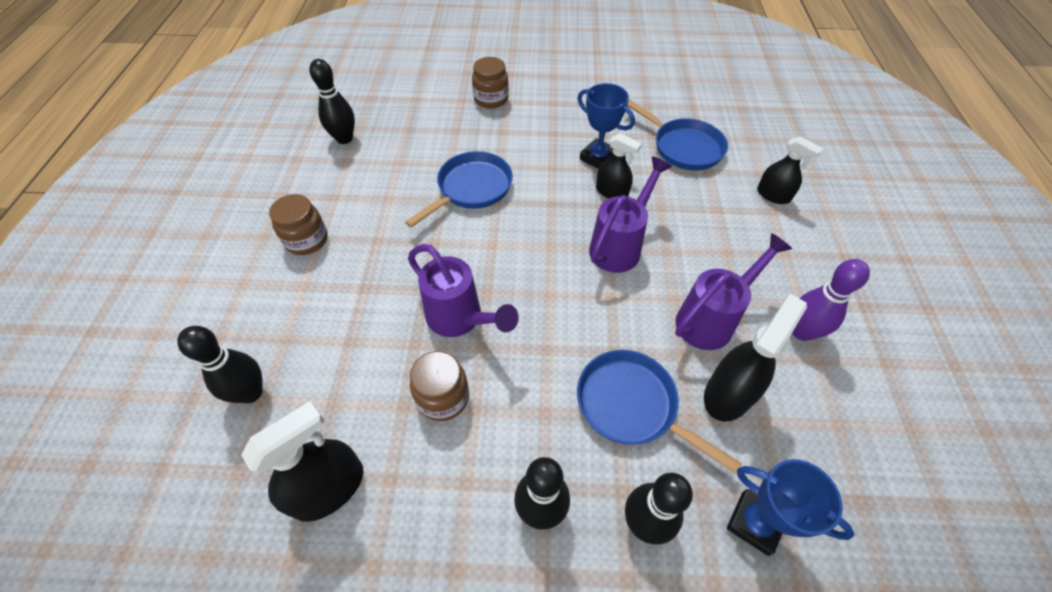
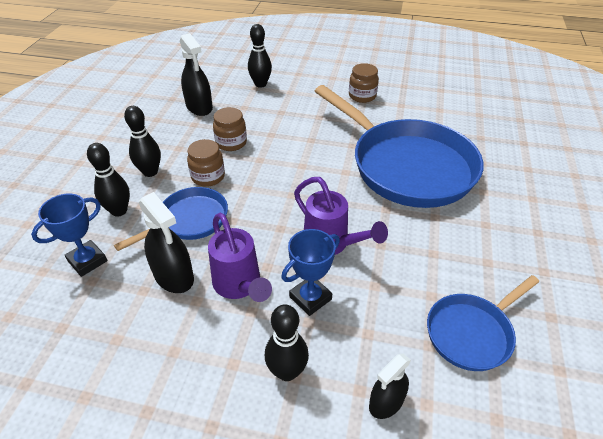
camera: 100 degrees right, 10 degrees down
(344, 139) = (464, 108): black bowling pin -> black bowling pin (287, 371)
(461, 319) = (283, 153): purple watering can -> none
(471, 189) = (407, 166): blue pan -> blue pan, size x1.99
(491, 99) = (534, 188): brown jar -> brown jar (208, 177)
(598, 158) = (449, 252): blue trophy -> blue trophy (310, 298)
(612, 192) = (399, 252): black spray bottle -> none
(802, 332) = (204, 350): purple bowling pin -> none

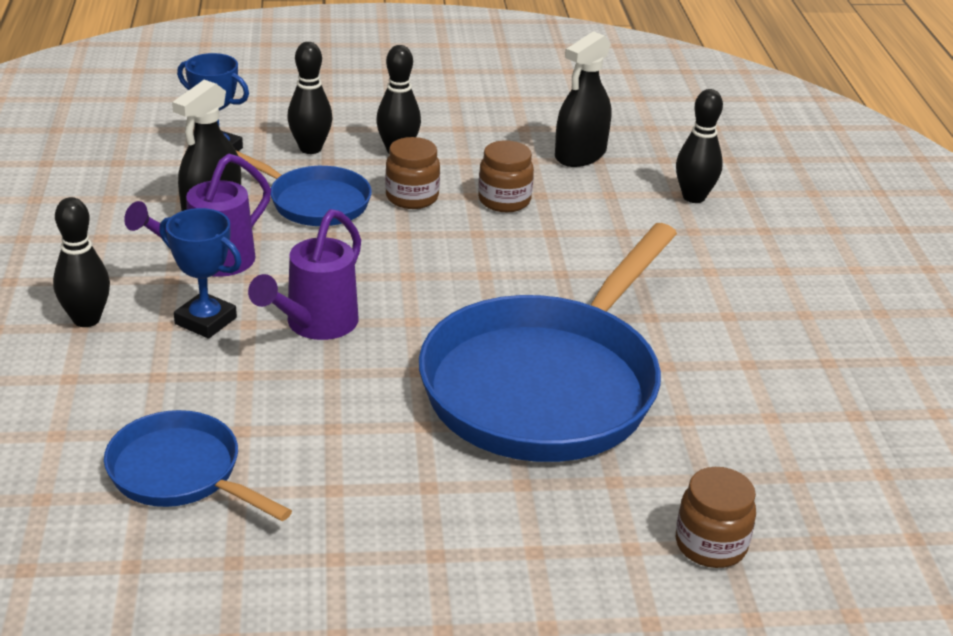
camera: 70 degrees right, 10 degrees down
(362, 96) = (743, 312): brown jar -> brown jar (710, 545)
(386, 402) = (54, 401): black spray bottle -> none

